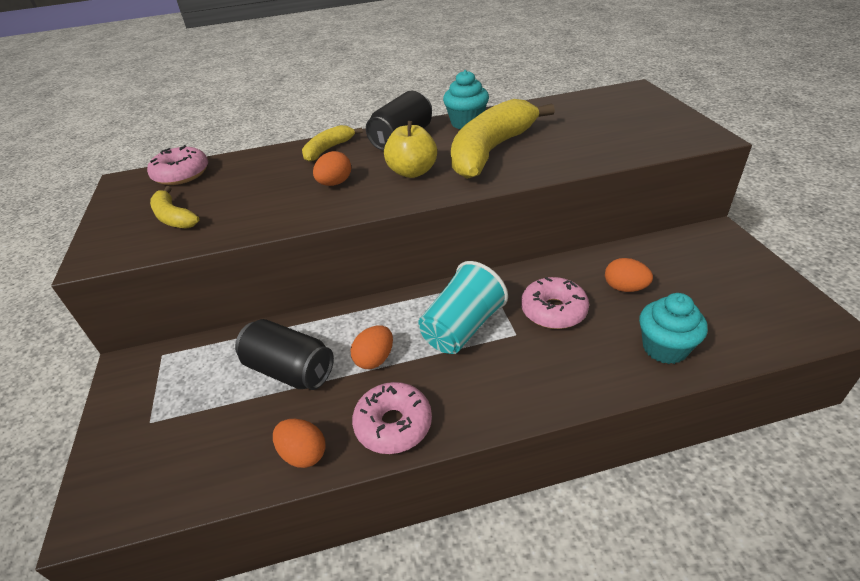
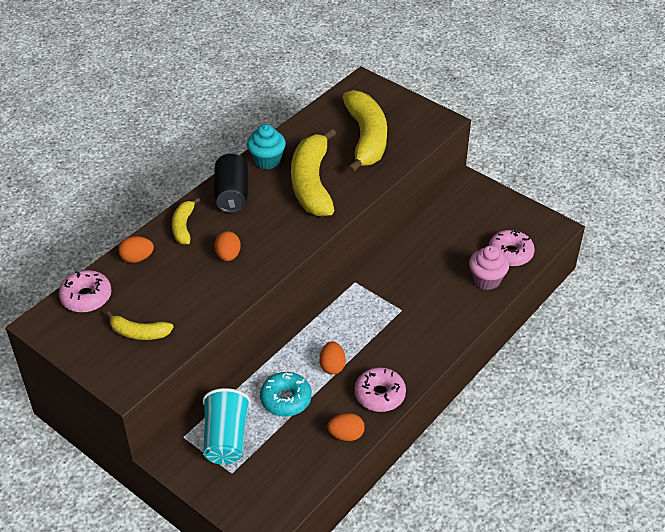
camera: 40 degrees left, 5 degrees up
(290, 370) = (286, 399): black can -> turquoise donut
(412, 172) = (274, 224): yellow apple -> none
(462, 328) = (367, 321): turquoise cup -> turquoise cup (226, 439)
(553, 311) = (411, 284): pink donut -> pink donut (510, 253)
(593, 130) = (366, 138): none -> yellow banana
(624, 288) = (440, 249): orange egg -> orange egg (137, 258)
(664, 348) = (486, 280): turquoise cupcake -> pink cupcake

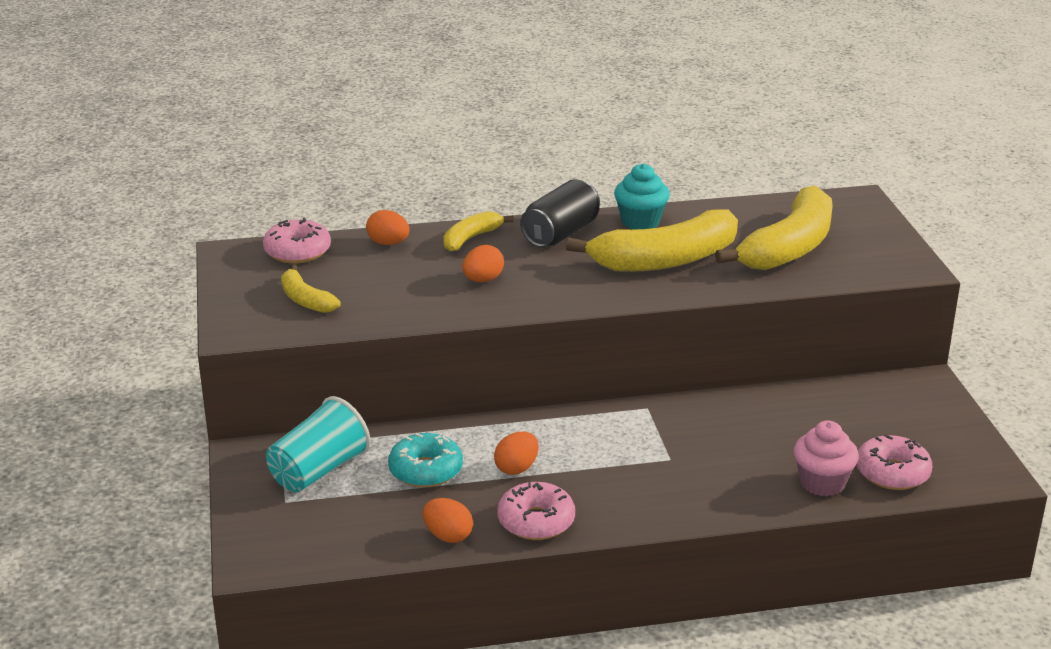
camera: 40 degrees right, 15 degrees down
(312, 183) = (665, 260): yellow banana -> yellow banana turned 150 degrees counterclockwise

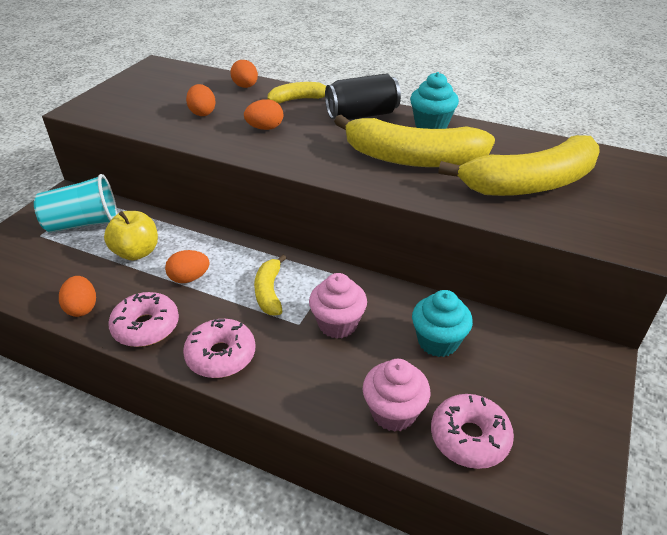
camera: 35 degrees right, 10 degrees up
(297, 251) = (189, 75): pink donut -> pink donut (221, 355)
(305, 300) = (146, 104): yellow banana -> yellow banana (269, 292)
(388, 287) = (202, 113): none -> orange egg
(425, 470) = (137, 252): turquoise donut -> yellow apple
(703, 444) = (337, 324): none -> pink cupcake
(799, 422) = (438, 341): none -> turquoise cupcake

